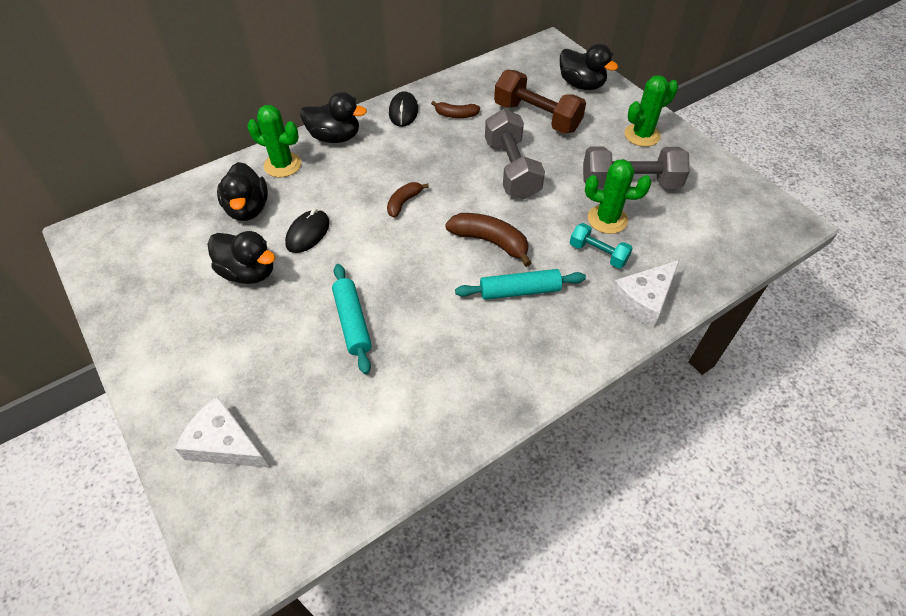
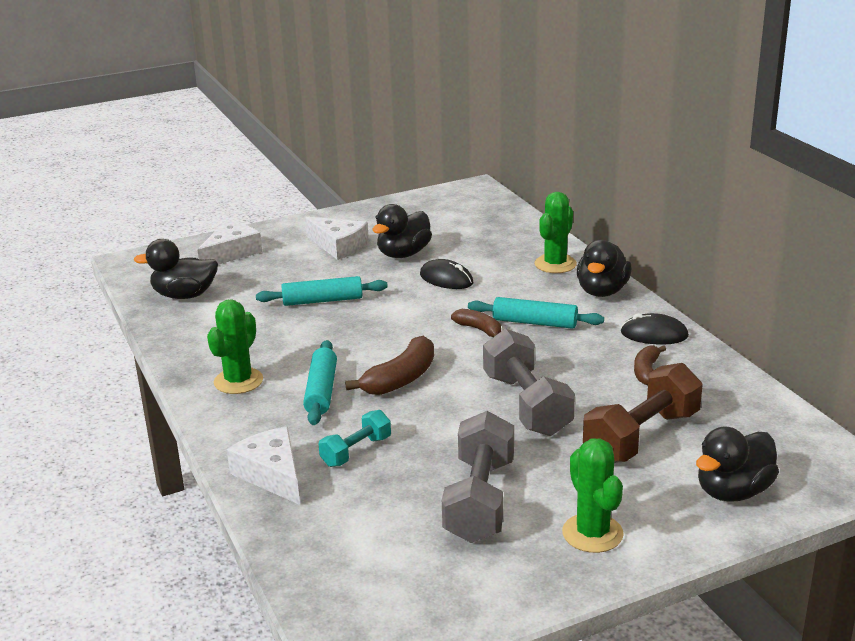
camera: 100 degrees right, 25 degrees down
(220, 332) = (339, 246): none -> white cheese
(248, 209) = (489, 250): black duck -> black duck (184, 295)
(389, 171) = (535, 322): none -> turquoise rolling pin
(511, 169) = (526, 404): grey dumbbell -> grey dumbbell turned 75 degrees clockwise
(607, 219) = (413, 468): green cactus -> green cactus (238, 381)

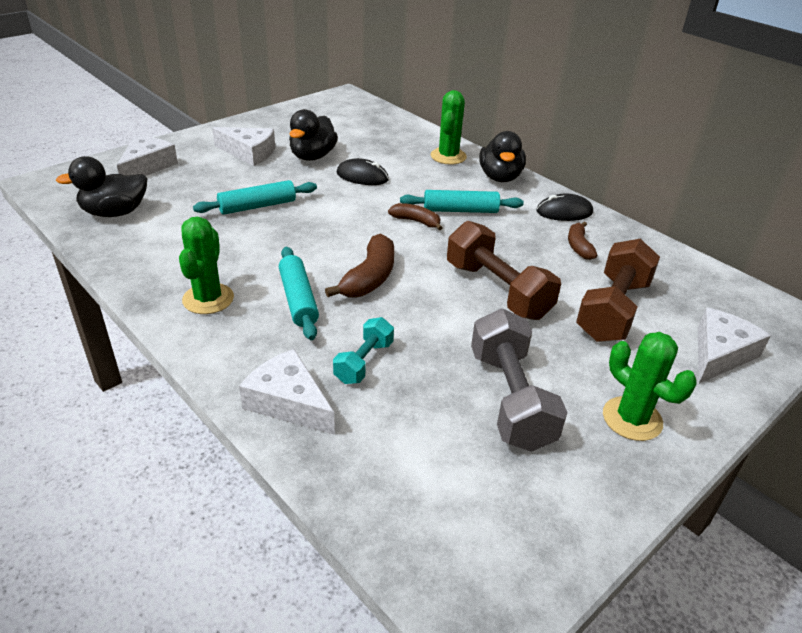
camera: 20 degrees left, 10 degrees up
(526, 404) = (497, 290): grey dumbbell -> brown dumbbell
(733, 491) = (719, 354): black duck -> white cheese

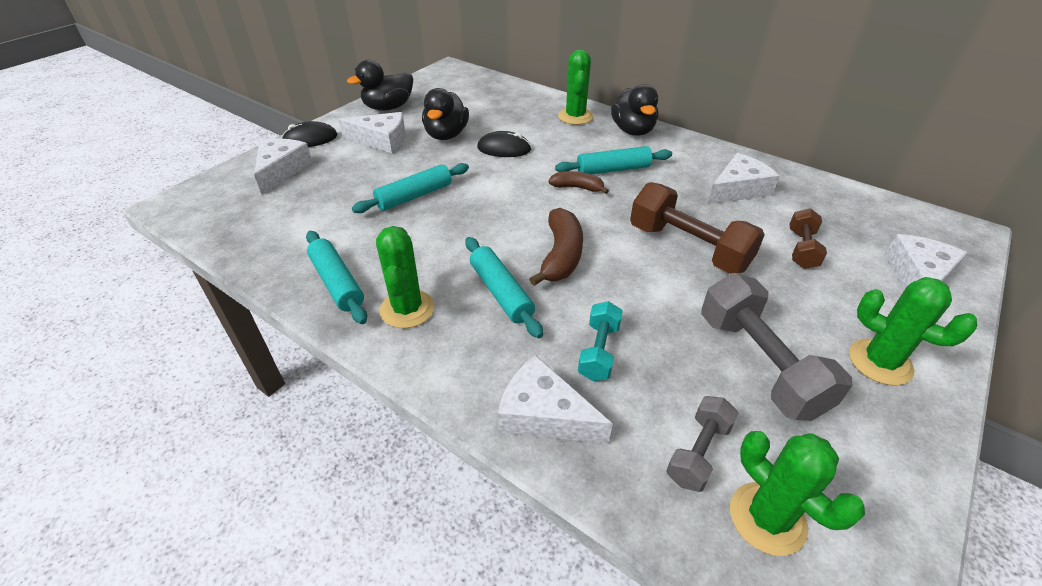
camera: 10 degrees left, 5 degrees up
(115, 213) = (267, 227): black duck -> black duck (388, 107)
(156, 268) = (337, 283): none -> turquoise rolling pin
(412, 457) = (698, 452): none -> grey dumbbell
(446, 518) = (767, 518): none -> green cactus
(564, 212) = (707, 156): black mouse -> black mouse (310, 139)
(579, 246) = (738, 189): brown banana -> white cheese
(612, 310) = (801, 249): brown dumbbell -> brown dumbbell, size x0.56

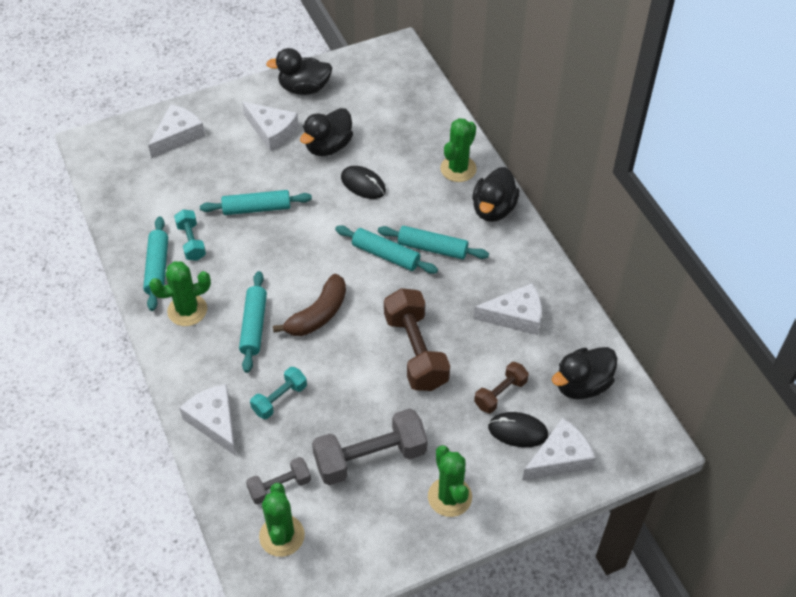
camera: 30 degrees right, 10 degrees up
(310, 139) = (218, 106): black mouse -> black mouse (517, 431)
(362, 245) = (191, 242): none -> turquoise dumbbell
(407, 309) = (187, 310): green cactus -> green cactus turned 45 degrees clockwise
(577, 188) = (386, 255): brown banana -> turquoise rolling pin
(759, 364) = (370, 457): grey dumbbell -> grey dumbbell turned 60 degrees clockwise
(853, 215) = (582, 385): none -> black duck

